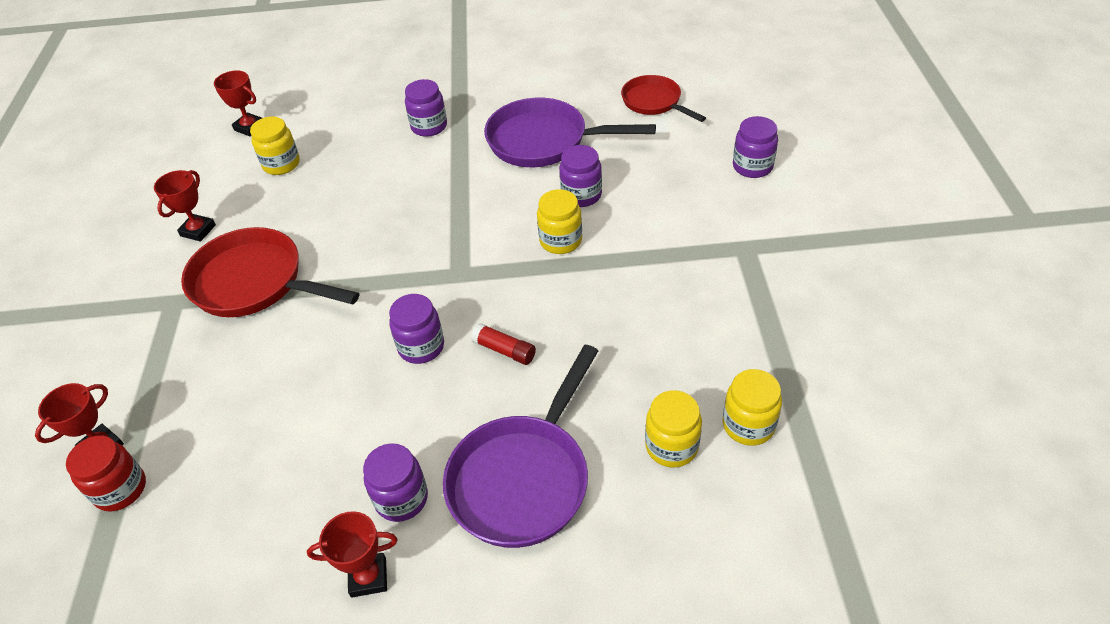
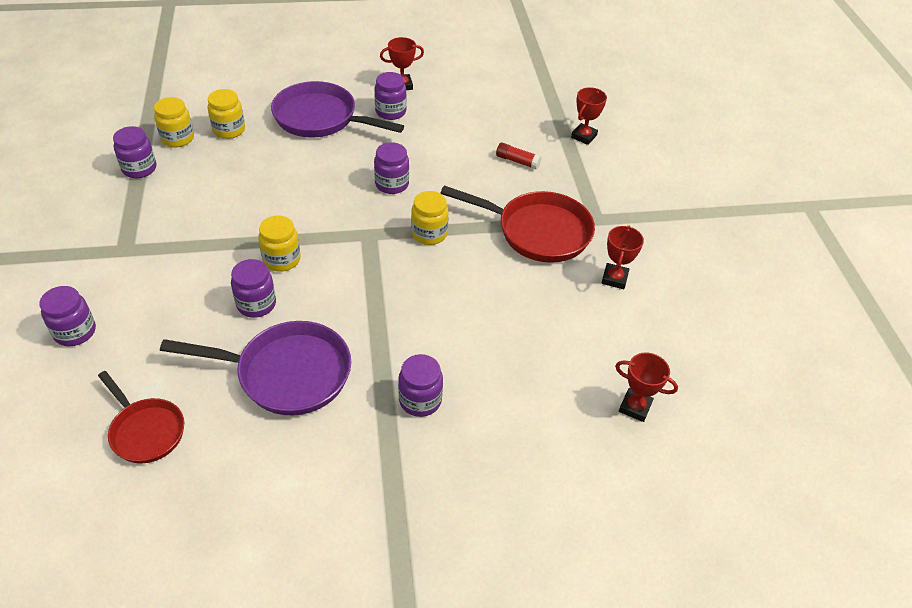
camera: 170 degrees right, 0 degrees up
(120, 489) = (557, 118): red jar -> none
(281, 164) = (571, 351): yellow jar -> yellow jar (429, 234)
(504, 350) = (331, 181): red glue stick -> red glue stick (517, 161)
(523, 478) = (320, 118): purple pan -> purple pan turned 90 degrees counterclockwise
(781, 364) = (139, 169): none -> purple jar

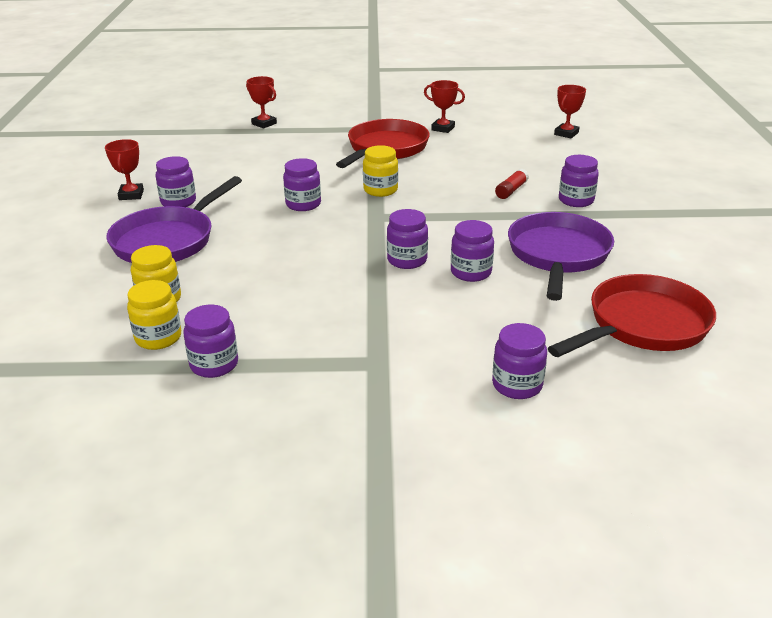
camera: 80 degrees left, 15 degrees down
(146, 431) = (642, 325): red pan -> red pan, size x1.62
(282, 259) = (407, 260): yellow jar -> purple jar
(517, 161) = (288, 150): red glue stick -> red glue stick (511, 190)

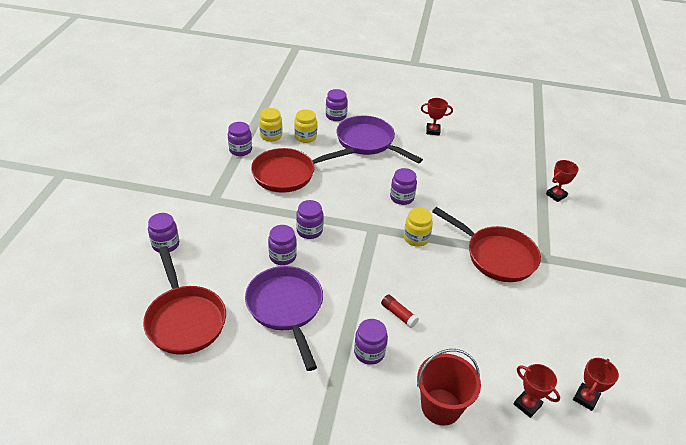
camera: 100 degrees right, 10 degrees up
(178, 202) = (418, 147): purple jar -> purple jar (336, 116)
(277, 299) = (288, 174): none -> red pan
(443, 128) = (544, 305): red trophy -> red trophy (585, 398)
(558, 255) = (286, 308): purple pan -> purple pan turned 135 degrees counterclockwise
(604, 164) = (441, 406): none -> red bucket

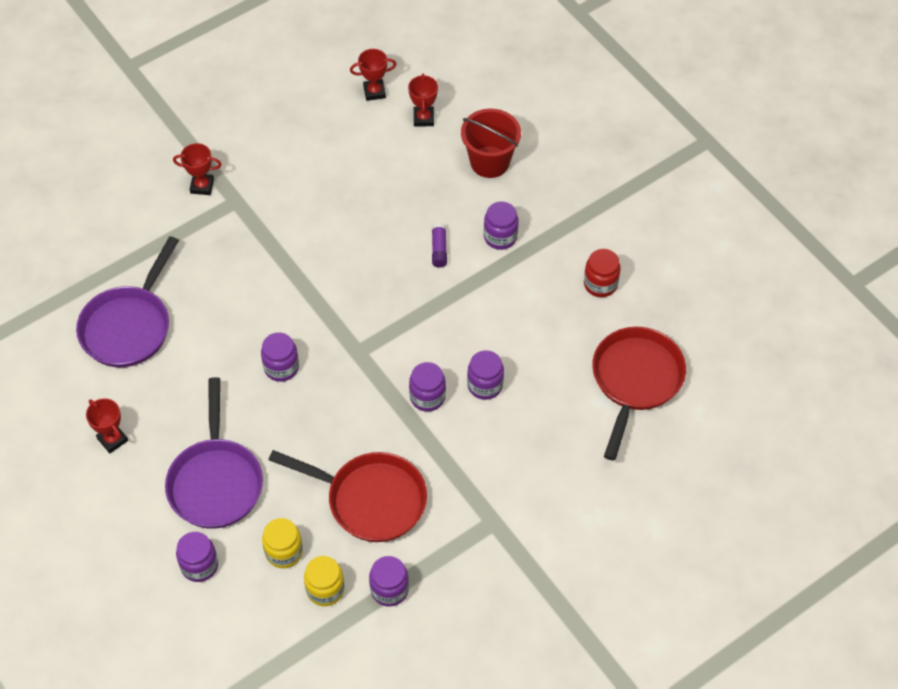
camera: 135 degrees left, 15 degrees up
(165, 244) = (593, 489): purple jar -> none
(265, 369) = (600, 284): none -> red jar
(286, 308) = (533, 326): purple pan -> purple pan (129, 326)
(398, 314) = (439, 249): red glue stick -> purple glue stick
(416, 238) = (329, 309): yellow jar -> none
(496, 256) = (278, 235): red pan -> none
(556, 195) = (116, 249): red trophy -> red trophy (202, 186)

